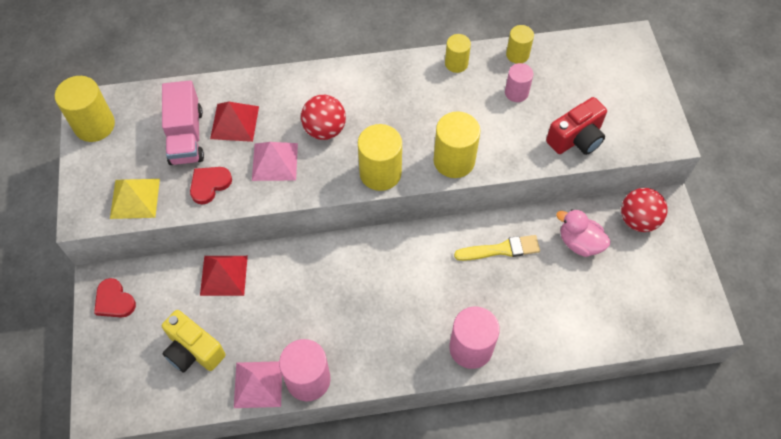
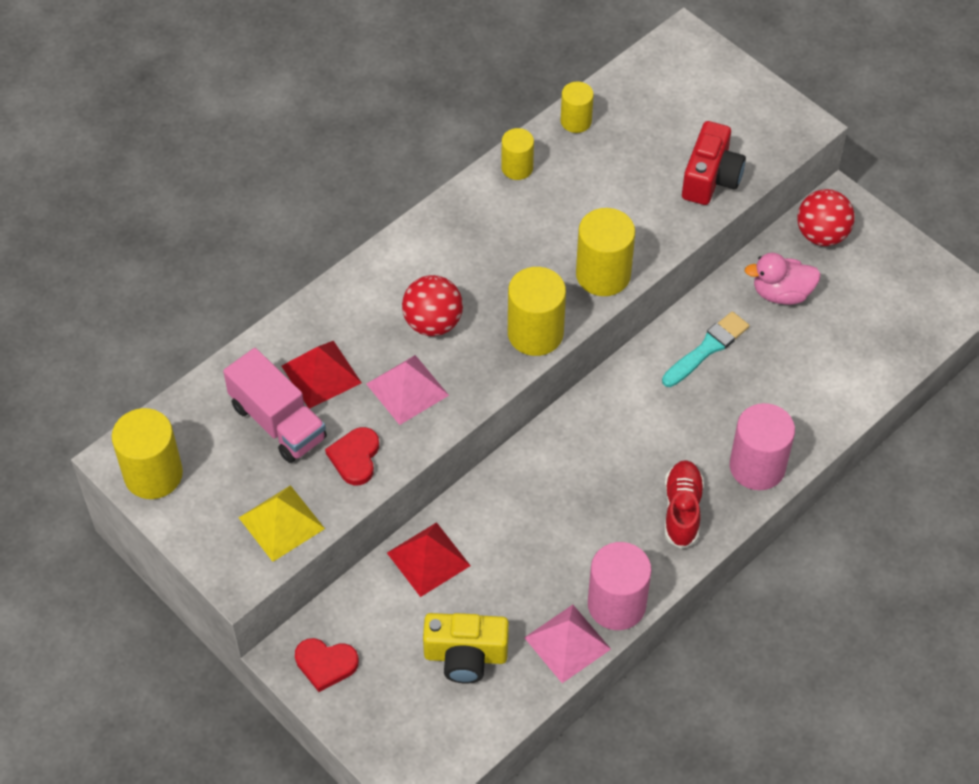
camera: 35 degrees left, 5 degrees down
(399, 345) = (682, 510): none -> red shoe
(501, 249) = (707, 348): yellow brush -> turquoise brush
(516, 92) = (609, 164): pink cylinder -> none

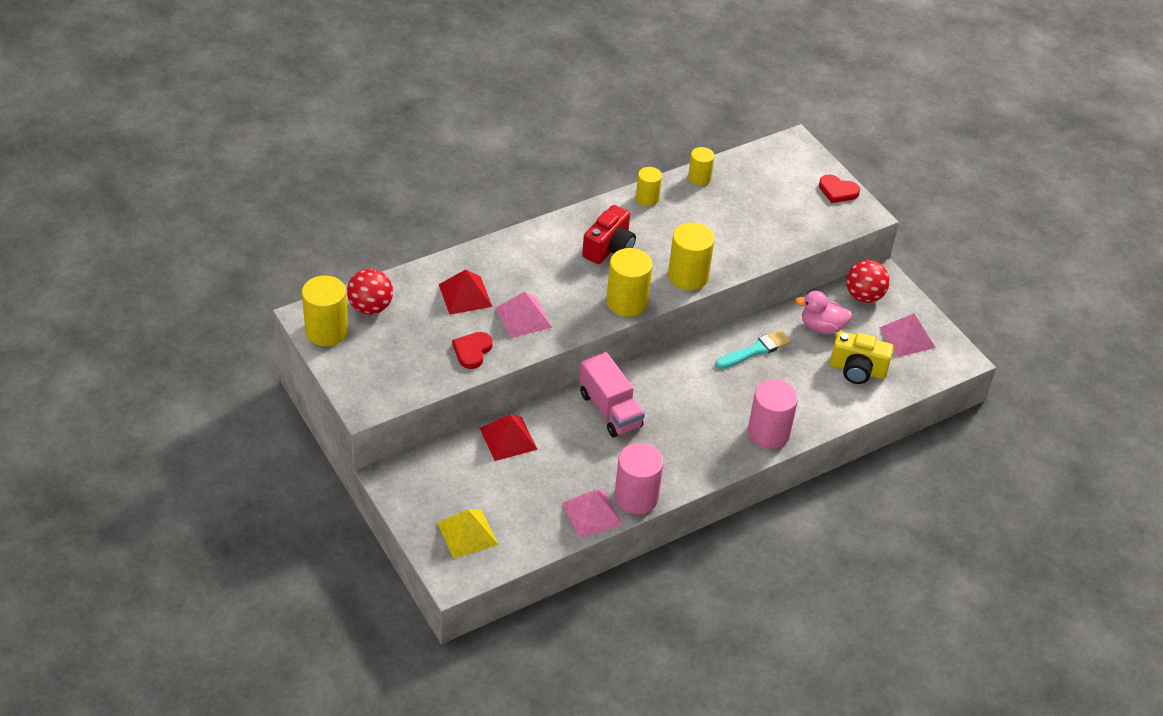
camera: 10 degrees right, 10 degrees down
(278, 422) = (425, 318): pink truck -> pink truck (610, 410)
(281, 523) = (407, 380): yellow pyramid -> yellow pyramid (467, 533)
(325, 664) = (413, 488): red heart -> red heart (837, 191)
(433, 323) = (555, 280): red ball -> red ball (370, 307)
(465, 656) = (515, 505): yellow camera -> yellow camera (857, 370)
(682, 510) = (703, 448): red shoe -> none
(711, 178) = (786, 233): red camera -> red camera (609, 248)
(892, 282) = (907, 337): none -> pink pyramid

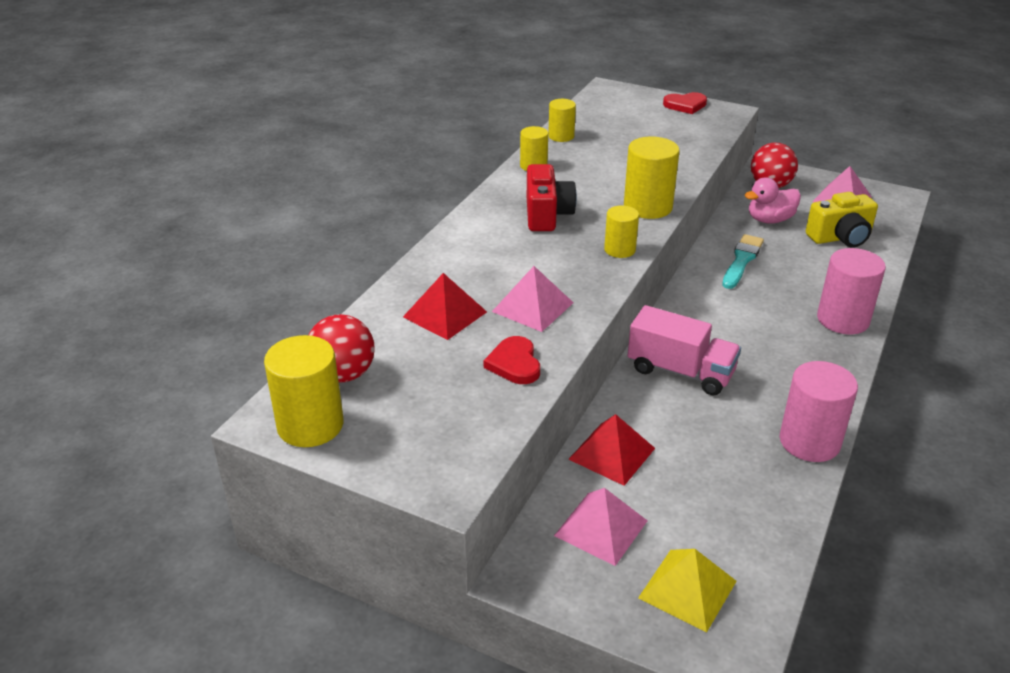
camera: 30 degrees left, 10 degrees down
(592, 513) = (789, 484): pink pyramid -> pink pyramid (601, 528)
(627, 302) = (619, 250): yellow cylinder -> yellow cylinder, size x0.60

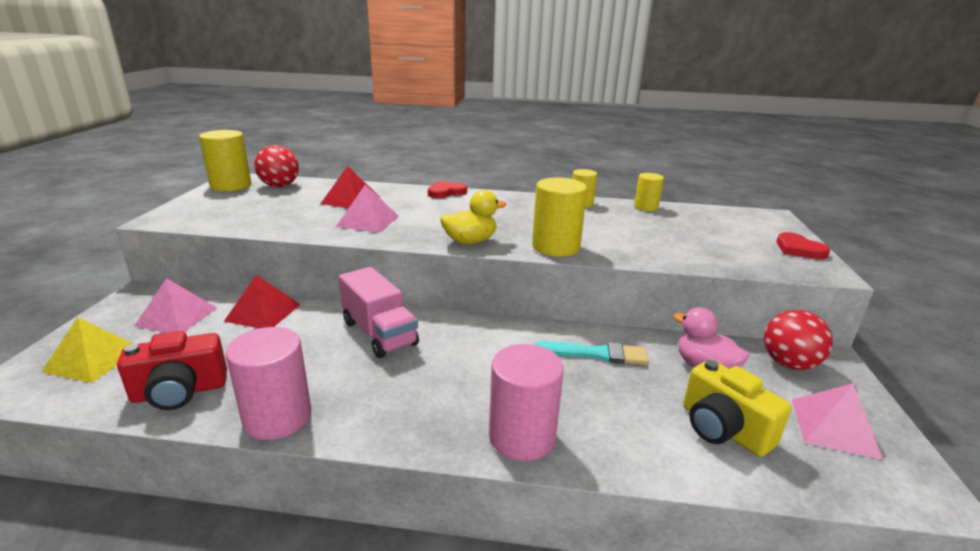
camera: 70 degrees right, 10 degrees down
(514, 364) = (293, 222): red heart -> red heart (446, 192)
(547, 215) = (506, 214): red camera -> red camera (180, 392)
(619, 250) = (470, 241): yellow cylinder -> yellow duck
(680, 371) = (379, 333): pink truck -> pink truck turned 45 degrees counterclockwise

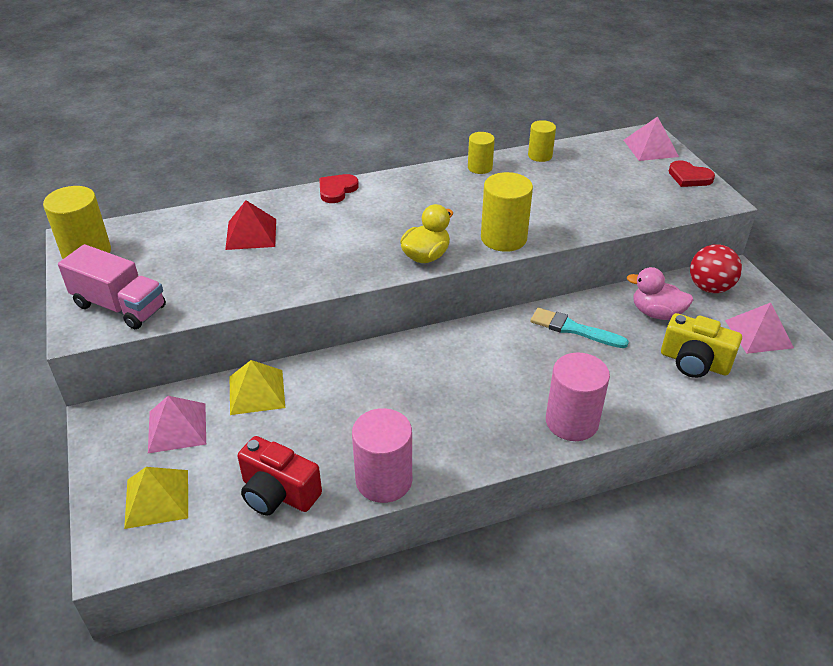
camera: 25 degrees left, 15 degrees up
(180, 392) = (278, 493): red camera -> red camera turned 75 degrees clockwise
(263, 312) = (257, 391): red pyramid -> yellow pyramid
(280, 186) = (146, 236): red ball -> none
(368, 221) = (304, 260): pink pyramid -> pink pyramid (650, 148)
(379, 333) = (386, 374): pink truck -> pink truck (119, 306)
(596, 354) = (573, 329): turquoise brush -> turquoise brush turned 135 degrees counterclockwise

